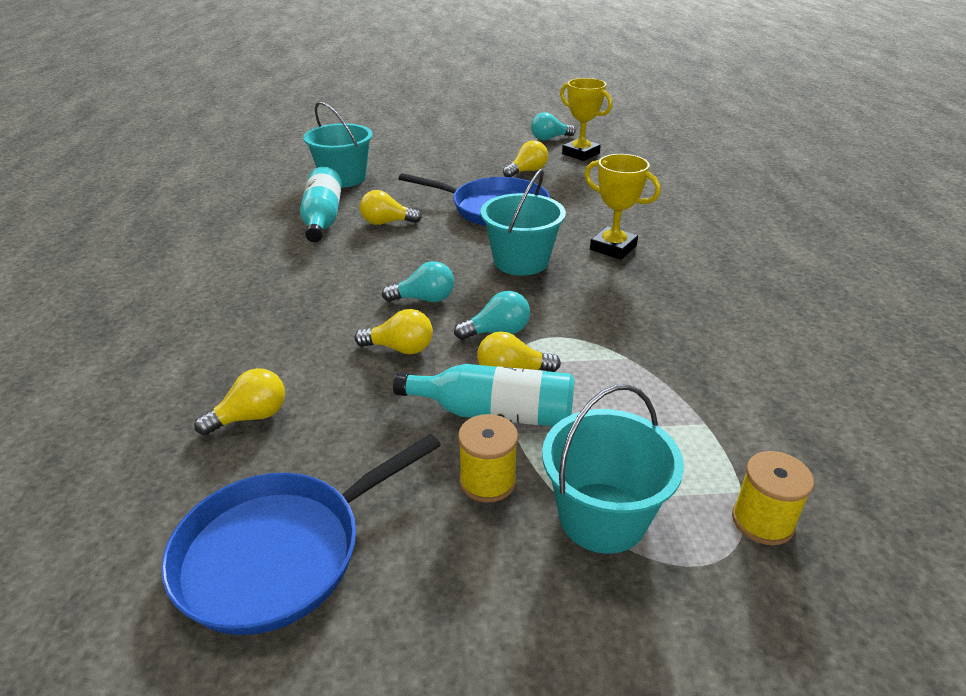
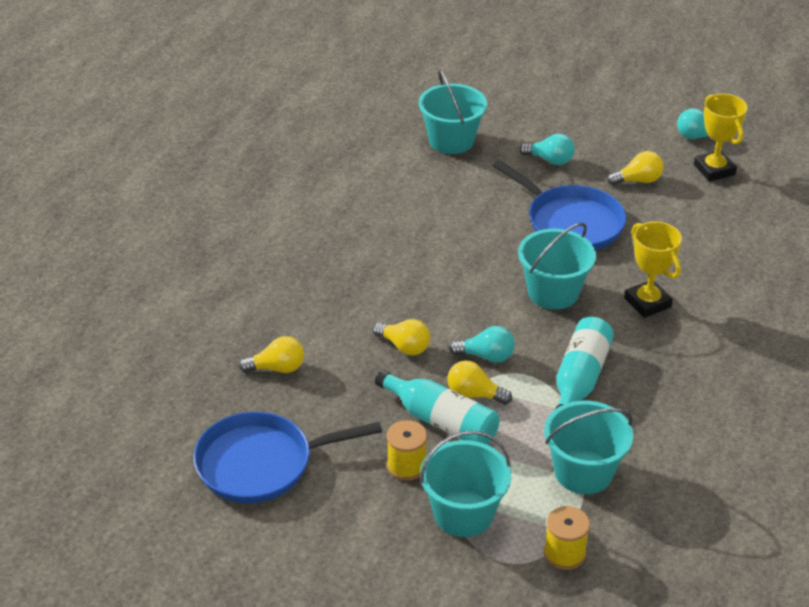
camera: 25 degrees right, 5 degrees up
(322, 219) = (408, 190): turquoise bottle -> turquoise bottle (580, 379)
(386, 222) = (462, 211): yellow light bulb -> none
(424, 299) = (448, 306): turquoise light bulb -> turquoise light bulb (550, 160)
(694, 414) = (583, 472): none -> turquoise bucket

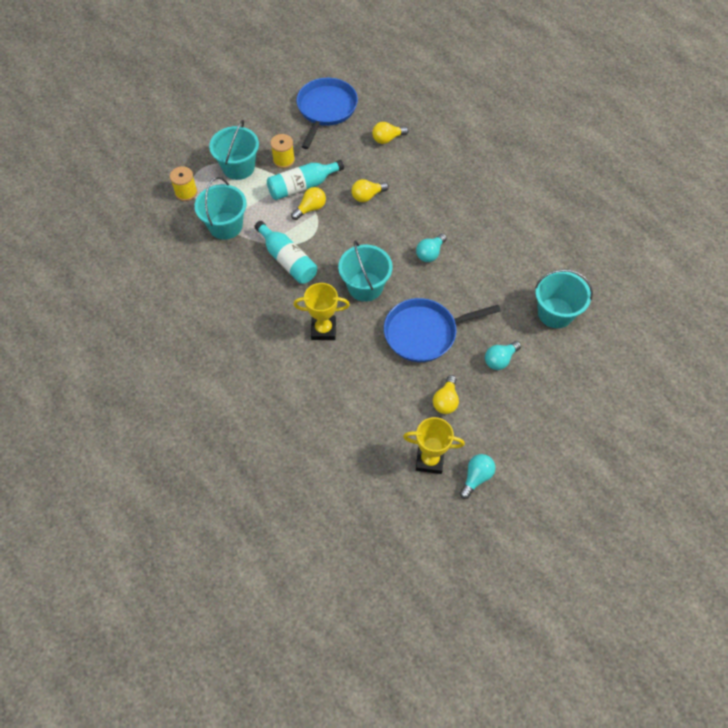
camera: 120 degrees right, 20 degrees up
(277, 368) = (387, 139): yellow light bulb -> yellow light bulb turned 45 degrees clockwise
(486, 356) = (335, 228): turquoise light bulb -> turquoise light bulb (430, 253)

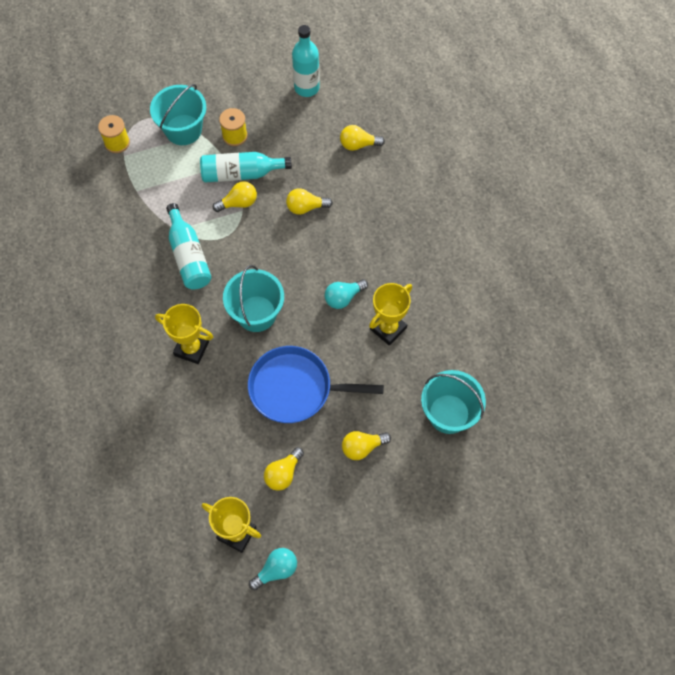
camera: 20 degrees right, 5 degrees up
(225, 226) = (141, 195): turquoise bucket -> none
(326, 109) = (306, 88): blue pan -> turquoise bottle
(477, 265) = (388, 328): none -> yellow trophy
(500, 360) = (362, 447): turquoise light bulb -> yellow light bulb

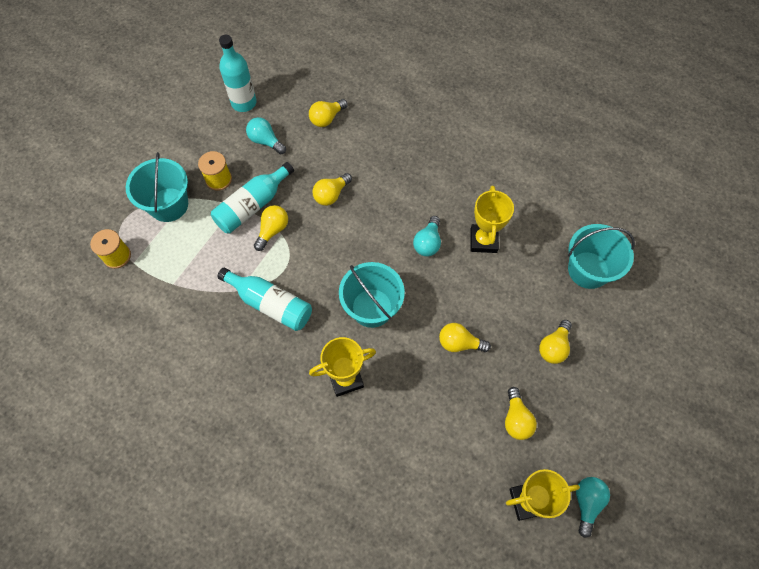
camera: 40 degrees left, 0 degrees up
(295, 130) = (265, 141): none -> turquoise light bulb
(295, 388) = (459, 343): blue pan -> yellow light bulb

